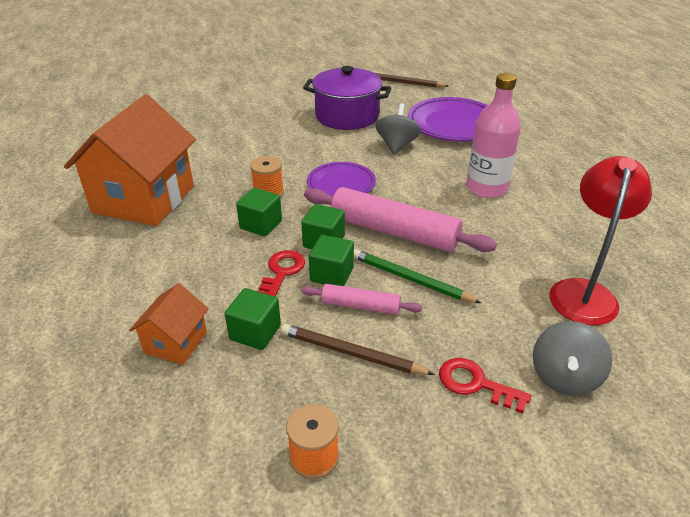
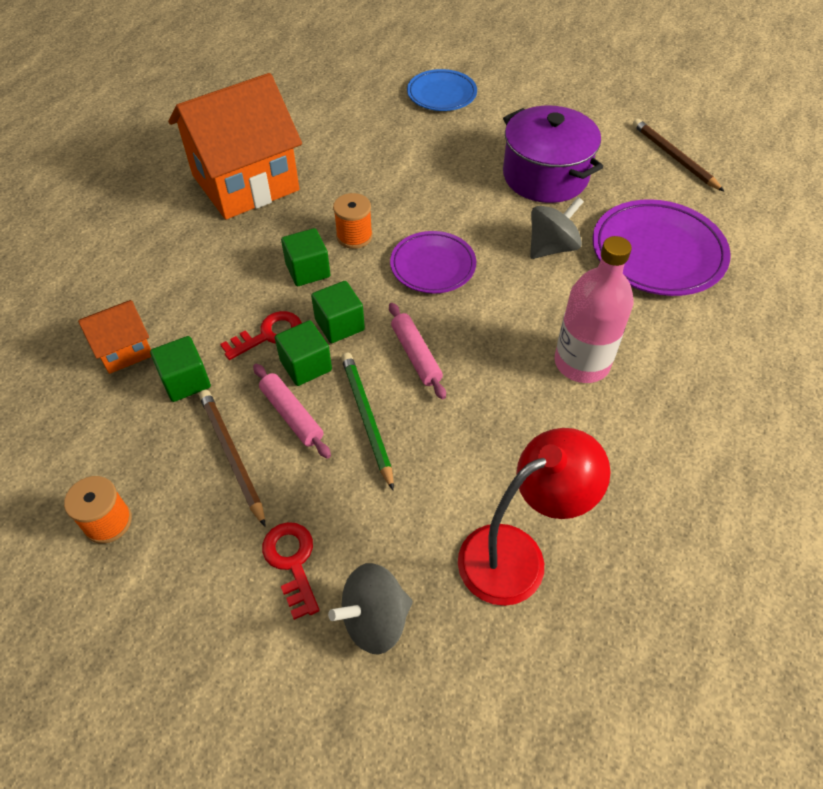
camera: 40 degrees right, 15 degrees up
(228, 102) = (441, 94): none -> blue plate
(394, 232) = (416, 355): pink rolling pin -> pink rolling pin, size x0.52

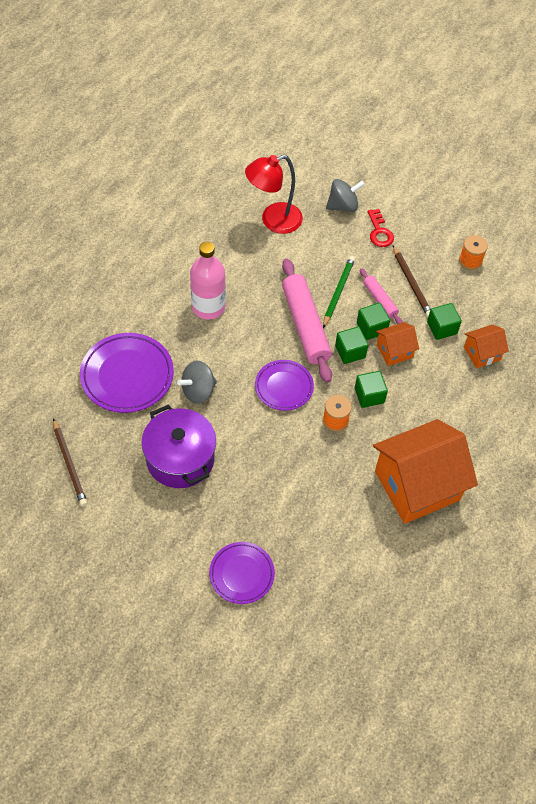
camera: 175 degrees left, 5 degrees up
(268, 335) = (394, 351): red key -> orange house
(367, 419) = (338, 292): green pencil -> green pencil turned 150 degrees counterclockwise
(416, 355) = (305, 325): pink rolling pin -> pink rolling pin, size x1.92
(441, 94) = (241, 574): blue plate -> purple plate

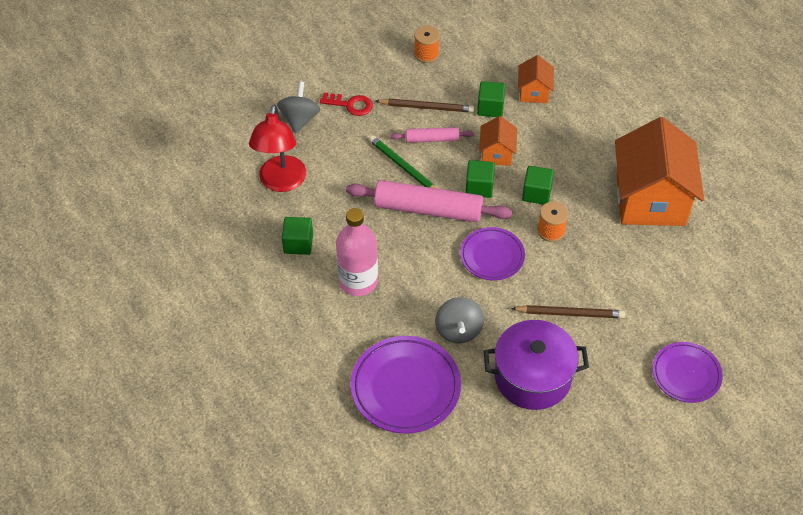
camera: 60 degrees left, 5 degrees down
(69, 464) = (490, 483): brown pencil -> brown pencil (569, 313)
(371, 328) = (461, 159): green cube -> green cube (298, 243)

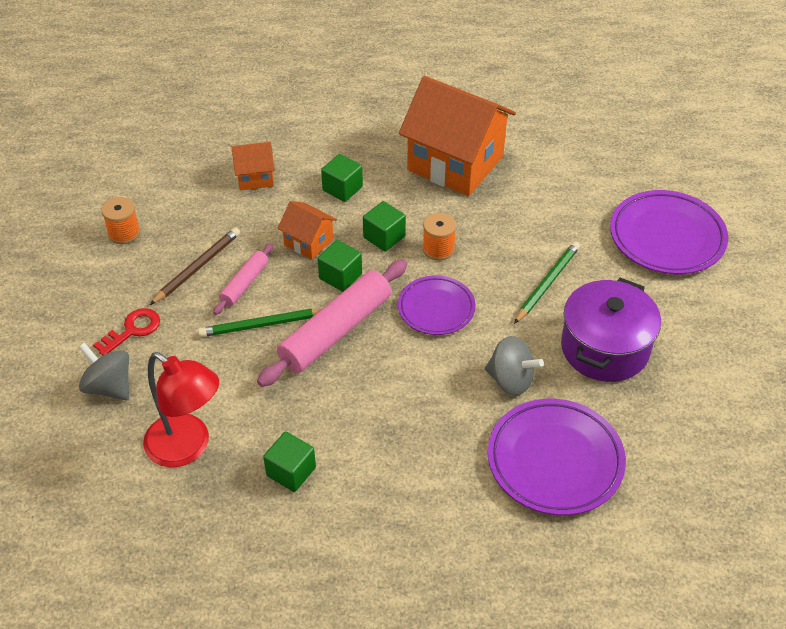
camera: 60 degrees left, 5 degrees down
(358, 281) = (386, 438): pink bottle -> none
(490, 108) = (245, 218): green cube -> green cube (342, 188)
(534, 92) = (255, 177): orange house -> orange house turned 45 degrees counterclockwise
(569, 313) = (547, 284): brown pencil -> green pencil
(686, 374) = (667, 237): purple plate -> purple plate, size x1.58

